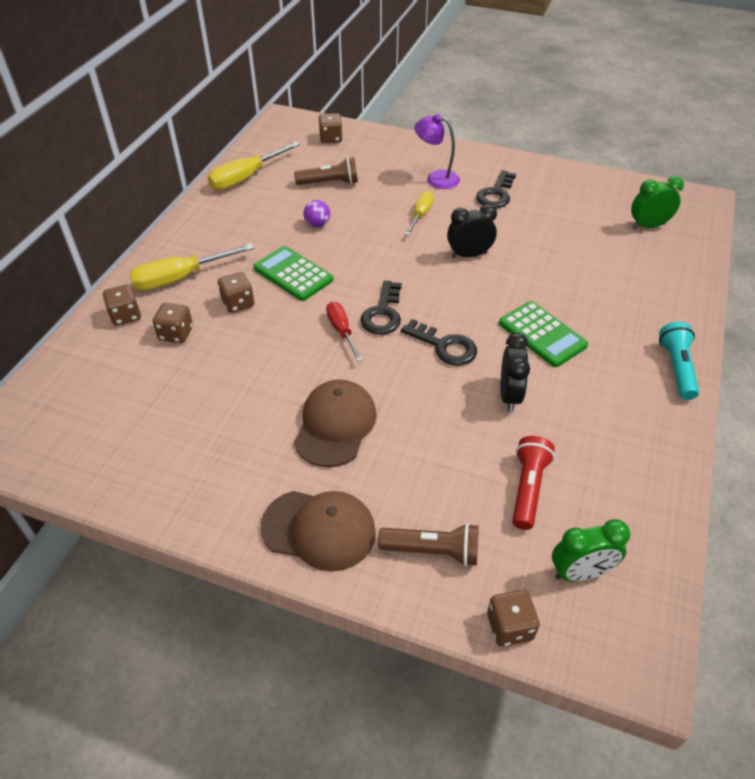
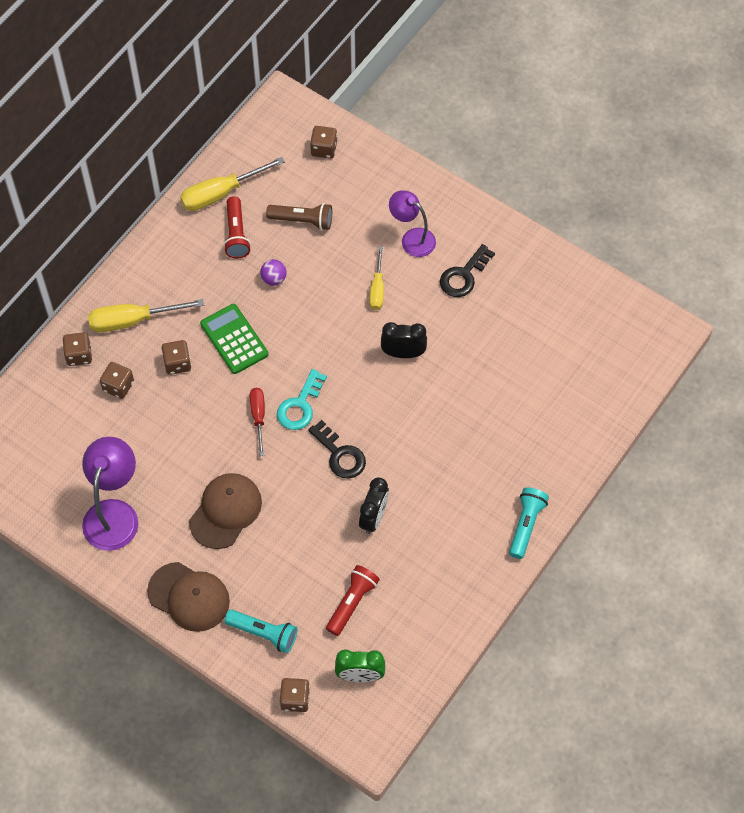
camera: 15 degrees right, 15 degrees up
(197, 456) = (114, 513): none -> purple lamp
(269, 201) = (236, 234): none -> red flashlight
(383, 313) = (300, 406): black key -> turquoise key
(420, 215) = (377, 288): yellow screwdriver -> yellow screwdriver turned 150 degrees clockwise
(432, 551) = (263, 633): brown flashlight -> turquoise flashlight
(542, 334) = (429, 462): green calculator -> none
(648, 226) = (593, 356): green clock -> none

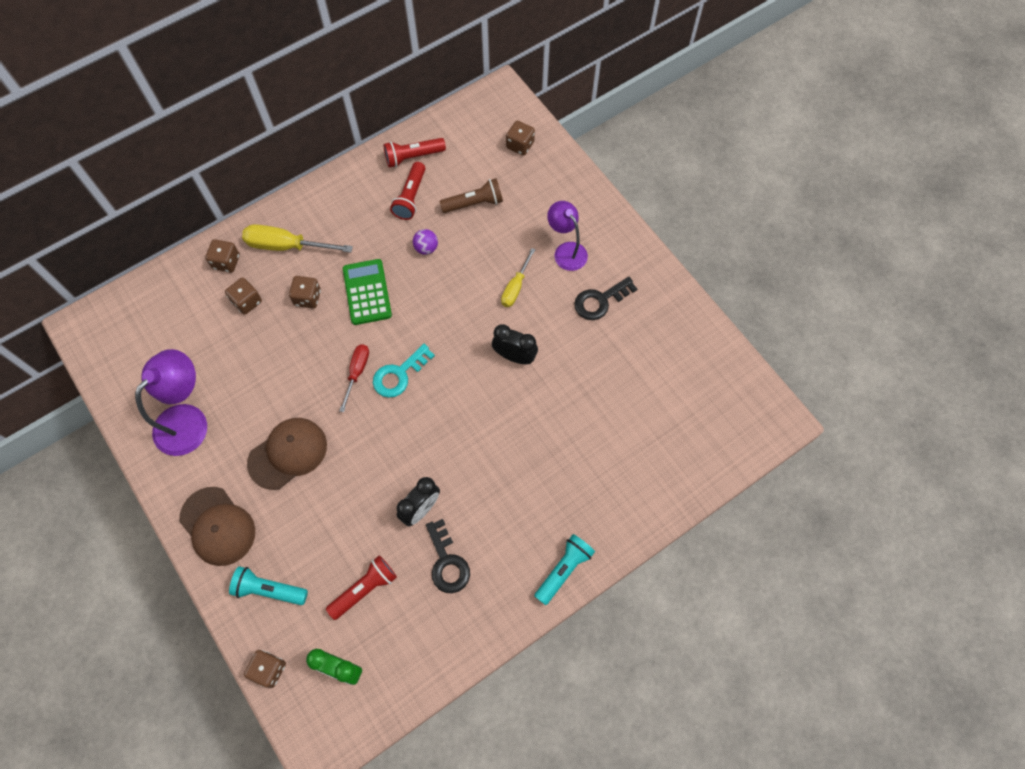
camera: 20 degrees right, 5 degrees up
(221, 193) = (413, 157): yellow screwdriver -> red flashlight
(263, 633) = (269, 589): turquoise flashlight -> turquoise flashlight turned 150 degrees clockwise
(302, 221) = (474, 203): brown flashlight -> brown flashlight turned 45 degrees counterclockwise
(340, 455) = (415, 435): black key -> black key (447, 562)

